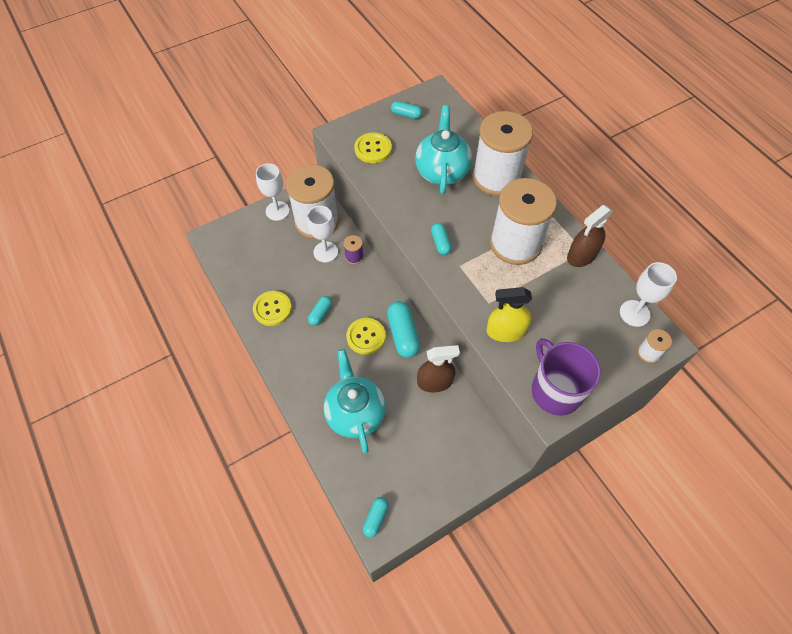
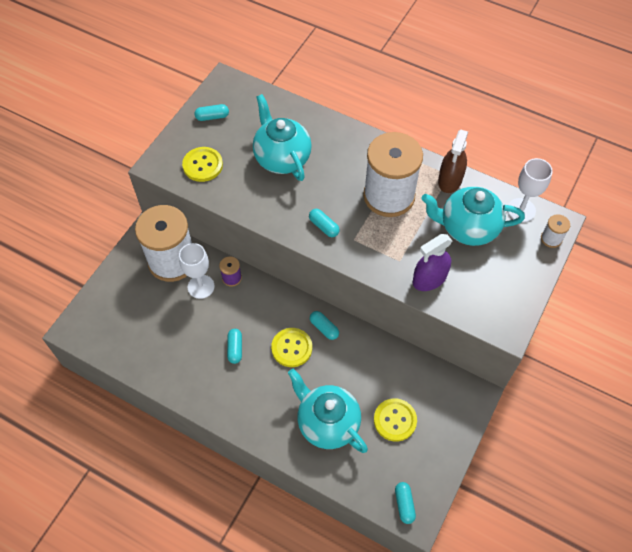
camera: 30 degrees left, 0 degrees up
(272, 309) = (185, 368): yellow button -> yellow button (395, 420)
(277, 211) = (125, 269): white goblet -> none
(403, 334) = (324, 328): turquoise capsule -> turquoise capsule, size x0.57
(435, 382) = (379, 356): brown spray bottle -> none
(496, 177) = (334, 141): white spool -> none
(505, 331) = (429, 279): yellow spray bottle -> purple spray bottle
(555, 390) = (500, 309): purple mug -> none
(570, 305) = (467, 228): none -> turquoise teapot

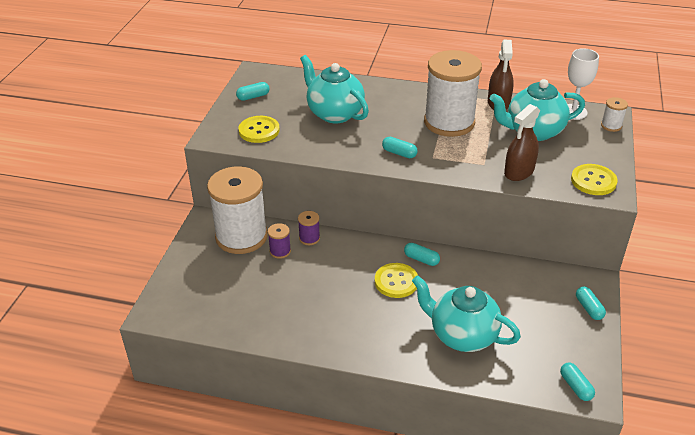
camera: 15 degrees left, 20 degrees down
(201, 286) = (280, 251): white goblet -> purple spool
(235, 348) = (337, 294): turquoise capsule -> turquoise capsule (588, 308)
(395, 420) = (529, 318): yellow button -> yellow button (593, 181)
(429, 279) = (519, 172): purple spray bottle -> brown spray bottle

